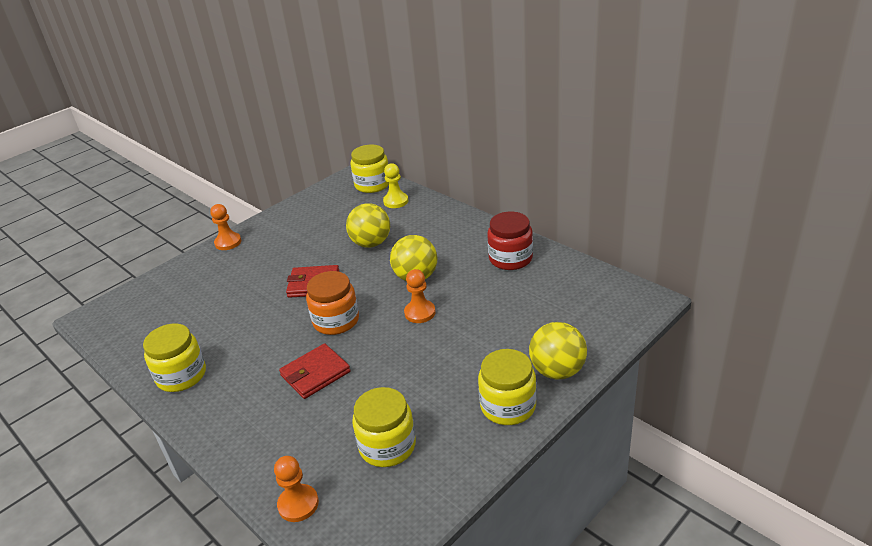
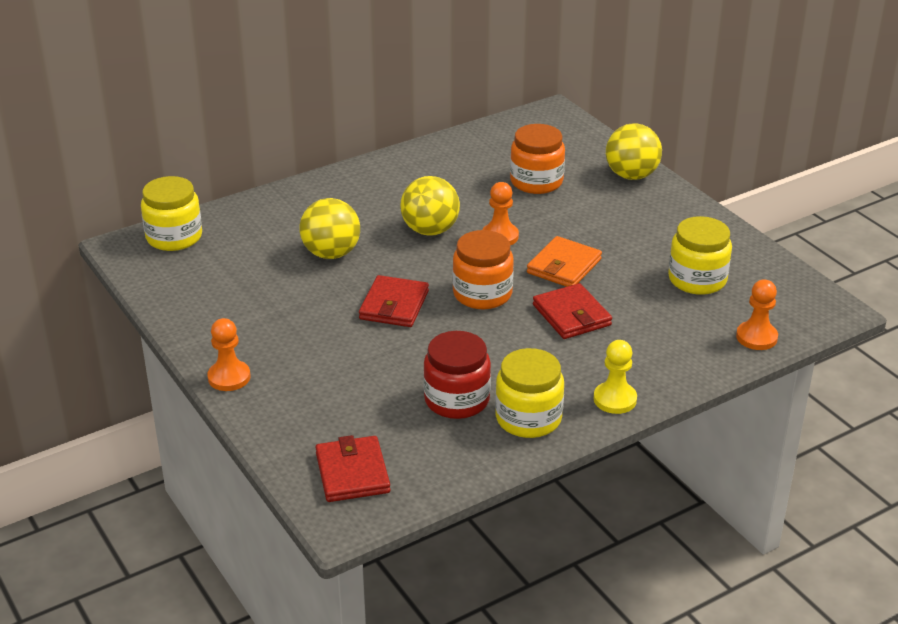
camera: 80 degrees left, 0 degrees up
(132, 310) = (352, 473): none -> red wallet
(386, 356) = (564, 266): none -> orange wallet
(396, 201) = (239, 224): yellow pawn -> yellow pawn (615, 399)
(508, 406) = (668, 208): yellow jar -> none
(510, 258) = (435, 167): red jar -> red jar (457, 400)
(515, 315) = (536, 181): none -> orange jar

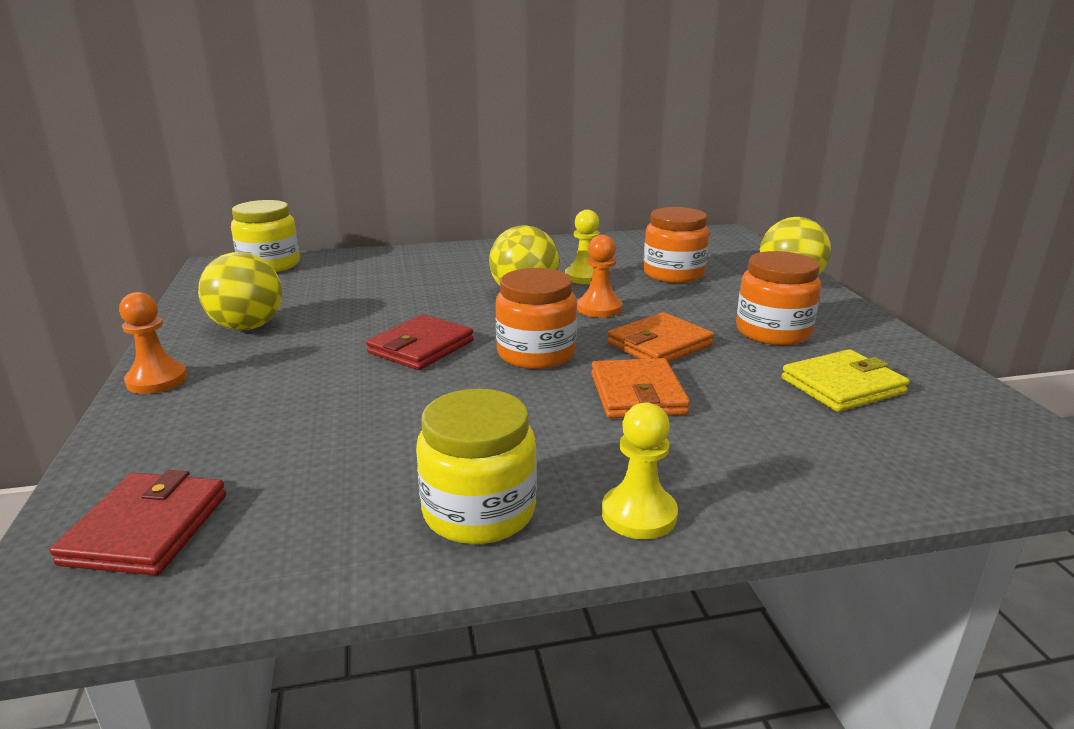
camera: 20 degrees right, 10 degrees down
(331, 253) = (401, 296): yellow ball -> yellow ball (247, 327)
(457, 400) = (396, 462): red jar -> none
(466, 199) = (585, 277): none -> yellow pawn
(572, 315) = (637, 394): red wallet -> orange wallet
(637, 236) = (773, 332): none -> orange jar
(697, 279) = (842, 385): yellow jar -> yellow wallet
(756, 337) = (925, 473): orange pawn -> none

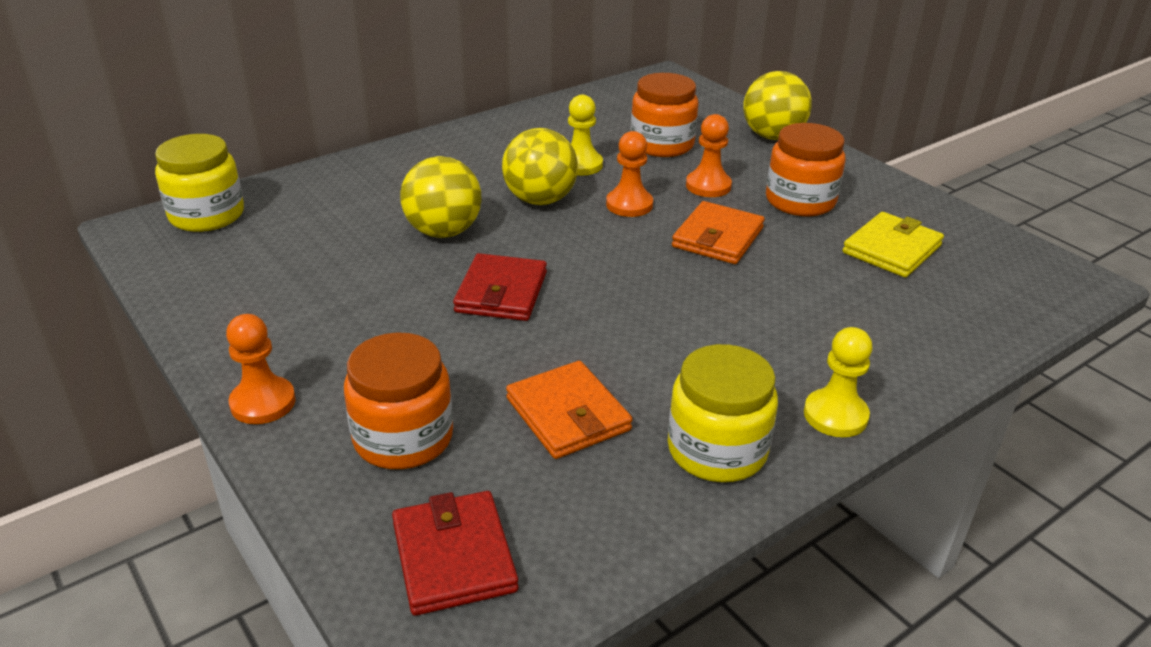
camera: 25 degrees left, 10 degrees up
(247, 327) = (285, 310): yellow ball -> yellow ball (443, 232)
(536, 354) = (618, 274): orange jar -> orange jar (403, 438)
(637, 394) = (743, 298): orange wallet -> orange wallet (568, 414)
(688, 307) = (708, 186): none -> orange pawn

